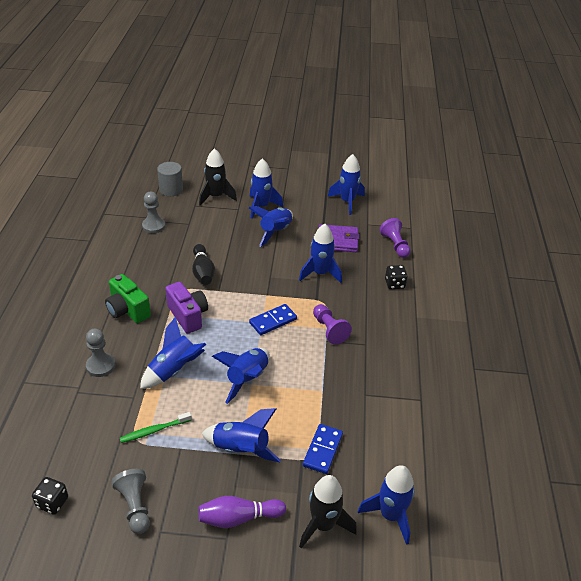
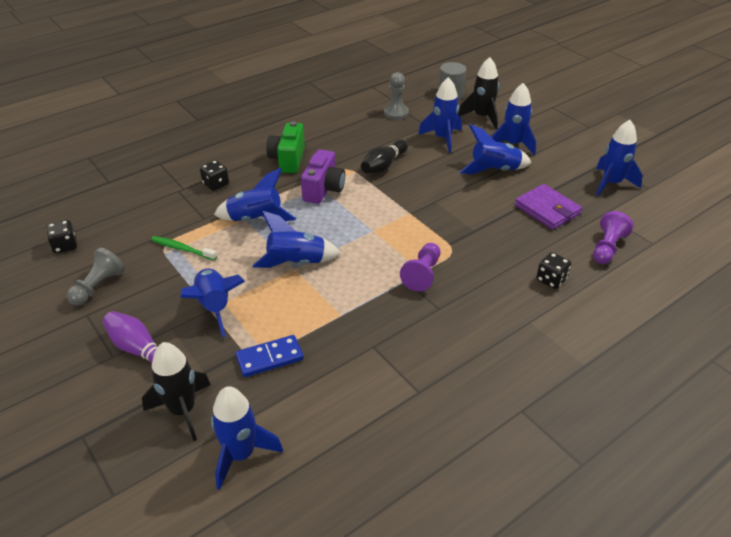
camera: 50 degrees right, 0 degrees up
(100, 366) = (216, 184): grey pawn -> black dice
(273, 321) = (383, 235): blue domino -> none
(320, 273) = (486, 225): blue rocket -> blue rocket (443, 138)

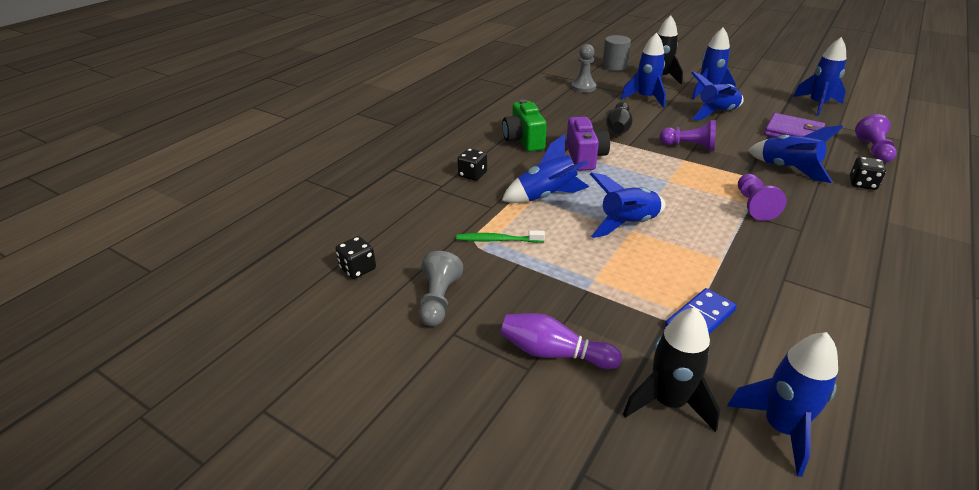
camera: 20 degrees left, 5 degrees down
(214, 307) = (590, 286): blue rocket -> blue rocket (787, 169)
(428, 200) = (689, 146): none -> purple pawn

